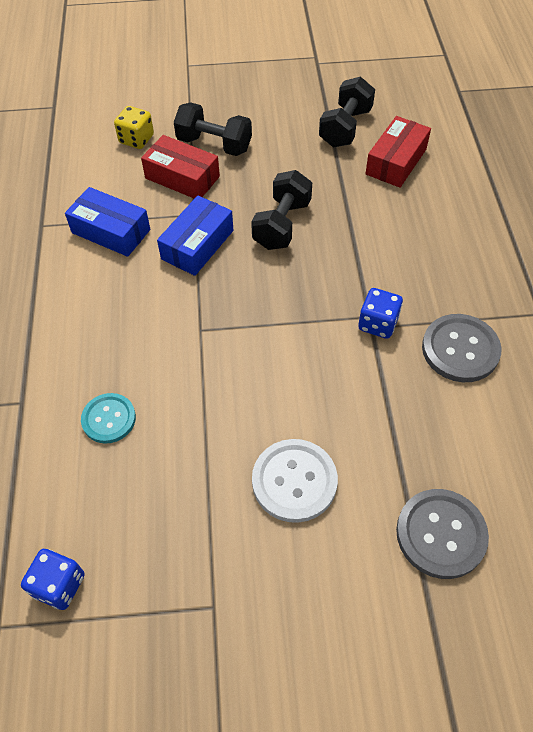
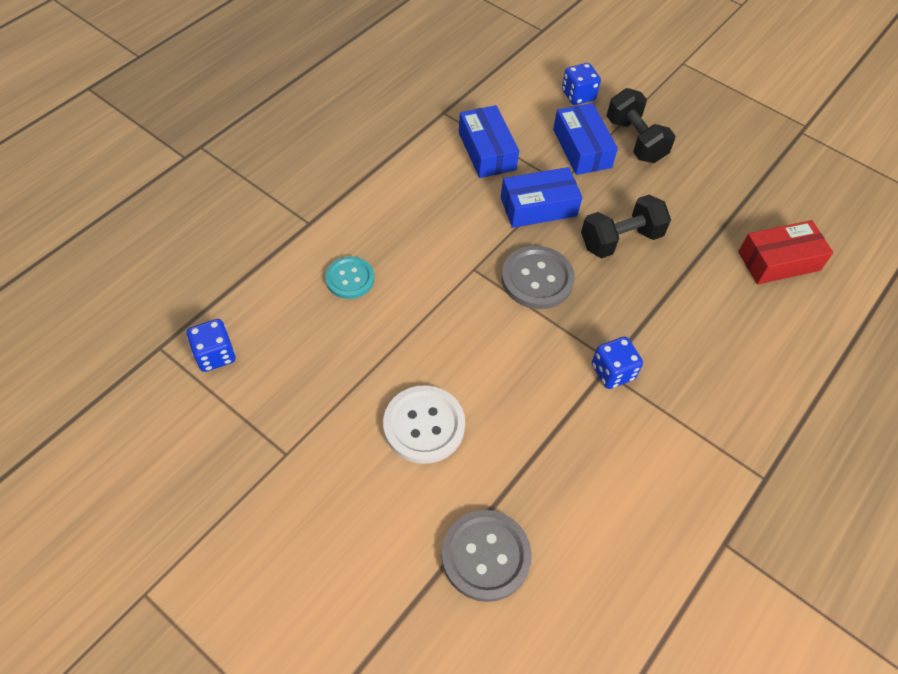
camera: 40 degrees right, 0 degrees up
(136, 139) = (578, 95): yellow dice -> blue dice
(182, 177) = (582, 148): red box -> blue box
(345, 128) = (764, 202): black dumbbell -> none
(460, 349) = (658, 446): grey button -> grey button (537, 279)

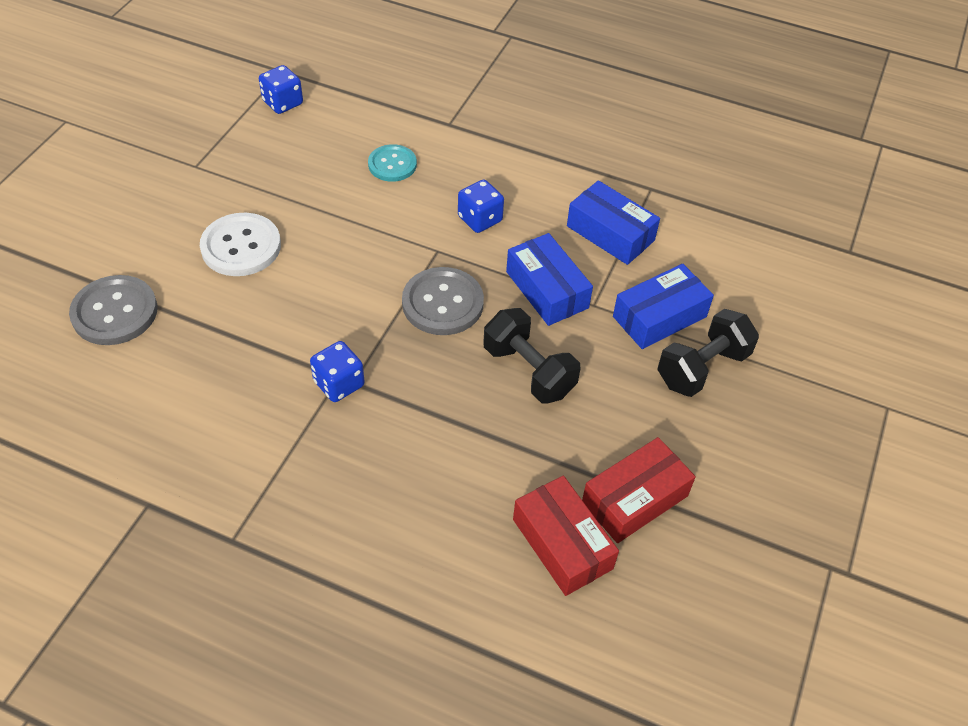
camera: 75 degrees right, 5 degrees down
(487, 151) = (610, 233): blue box -> blue box turned 75 degrees clockwise
(578, 95) = (750, 301): blue dice -> blue dice (480, 219)
(744, 211) = (634, 499): none -> red box

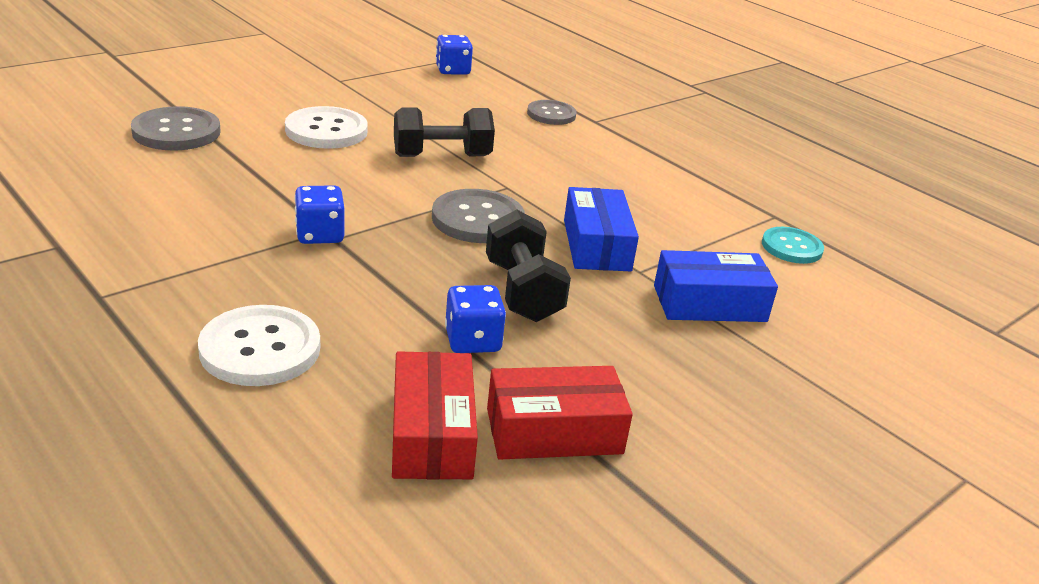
camera: 25 degrees right, 20 degrees down
(392, 164) = (516, 127): turquoise button -> turquoise button (791, 247)
(392, 528) = (260, 349): none -> white button
(408, 131) = (551, 114): none -> grey button
(480, 219) = (569, 181): blue dice -> blue dice (473, 341)
(610, 233) = (702, 231): blue box -> none
(702, 368) = (730, 358): black dumbbell -> black dumbbell (442, 156)

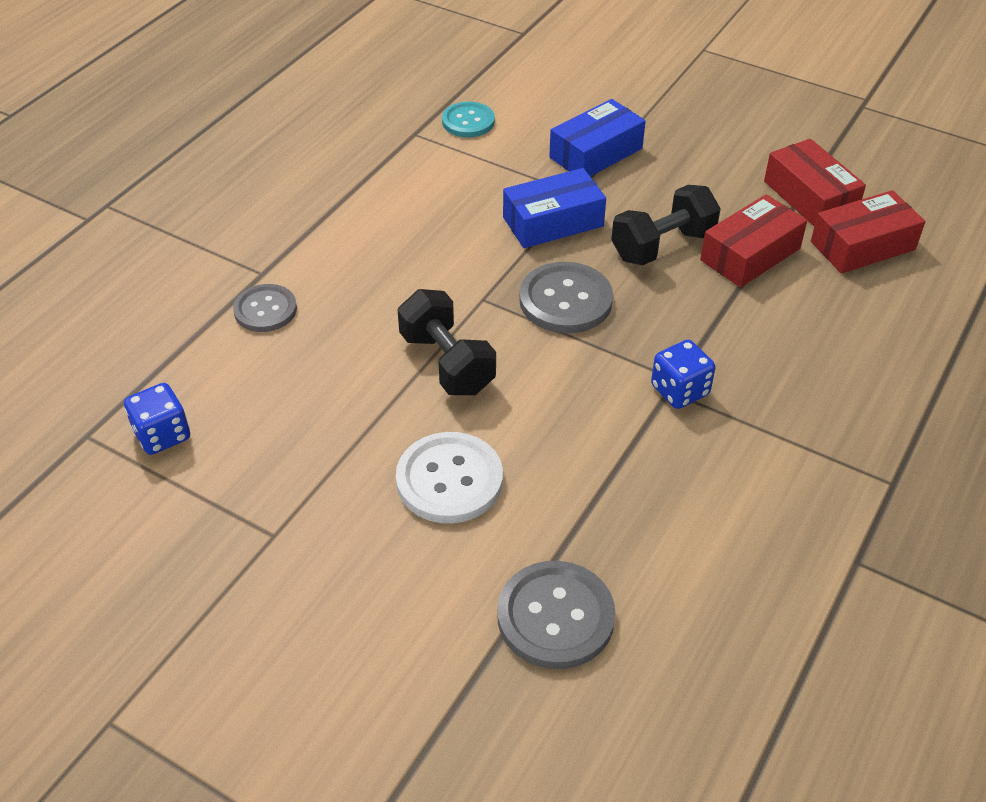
camera: 105 degrees left, 15 degrees up
(260, 349) = (862, 356): white button -> none
(473, 341) = (750, 254): blue dice -> red box
(709, 303) = (596, 153): blue box -> blue box turned 75 degrees clockwise

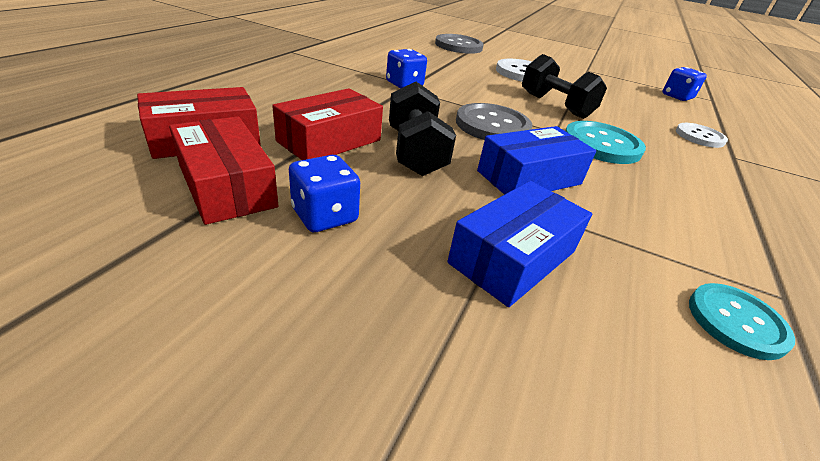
camera: 170 degrees right, 10 degrees down
(265, 310) = (699, 137): grey button -> white button
(436, 278) = (601, 145): none -> turquoise button
(662, 246) = (415, 152): black dumbbell -> black dumbbell turned 60 degrees counterclockwise
(729, 176) = (325, 216): none -> blue dice

